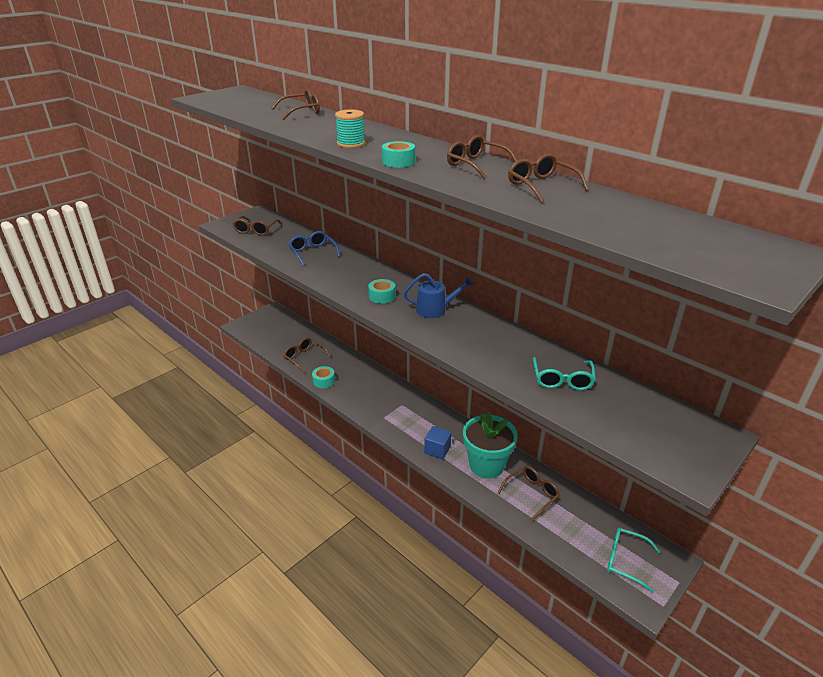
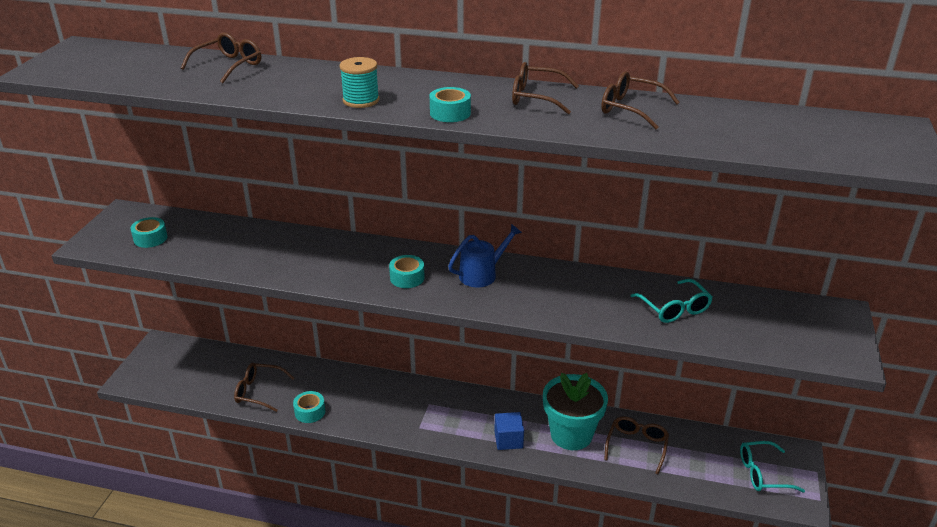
camera: 30 degrees left, 0 degrees up
(256, 230) = (150, 238): brown glasses -> turquoise tape
(312, 252) = (263, 247): blue glasses -> none

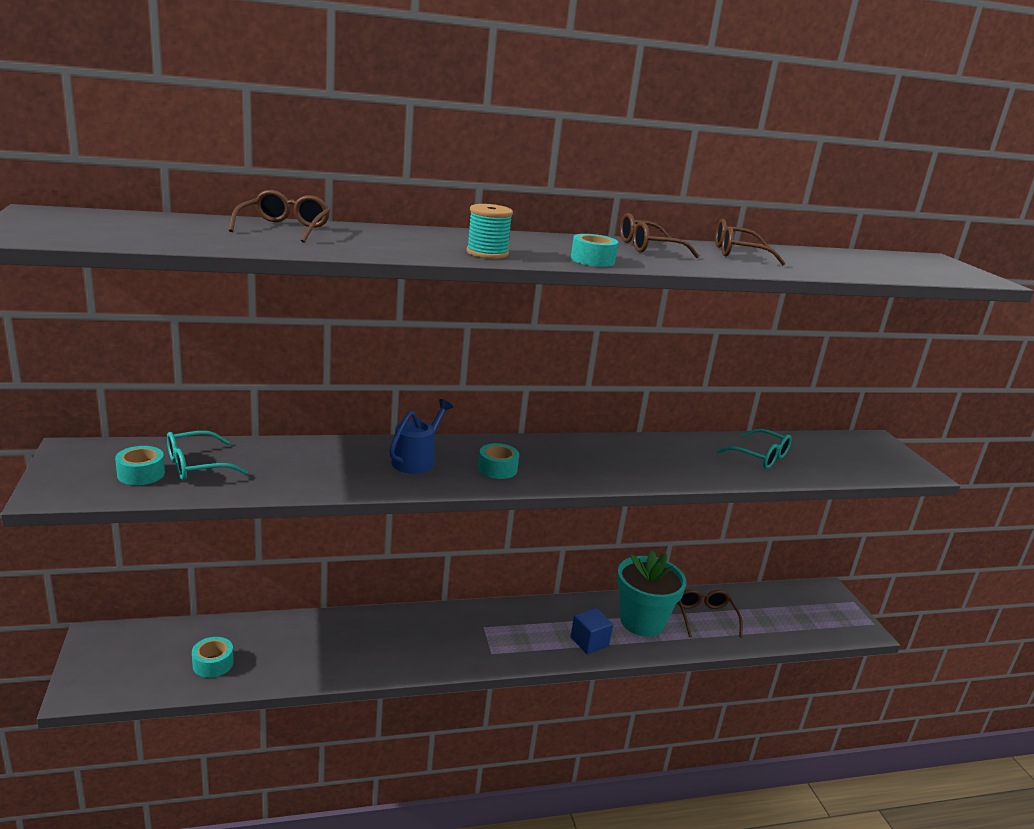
camera: 30 degrees left, 10 degrees down
(259, 391) = (277, 661): brown glasses -> none
(310, 412) = (356, 668): turquoise tape -> turquoise tape (213, 664)
(482, 274) = (568, 454): blue watering can -> blue watering can (416, 460)
(763, 473) = (818, 613): turquoise glasses -> turquoise glasses (197, 465)

